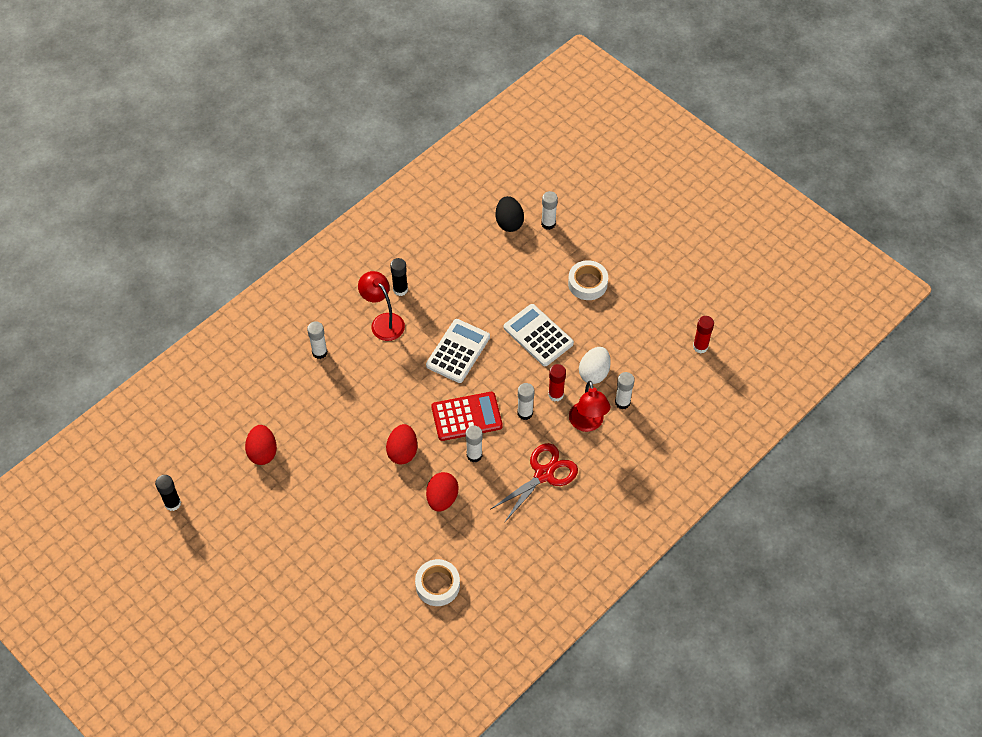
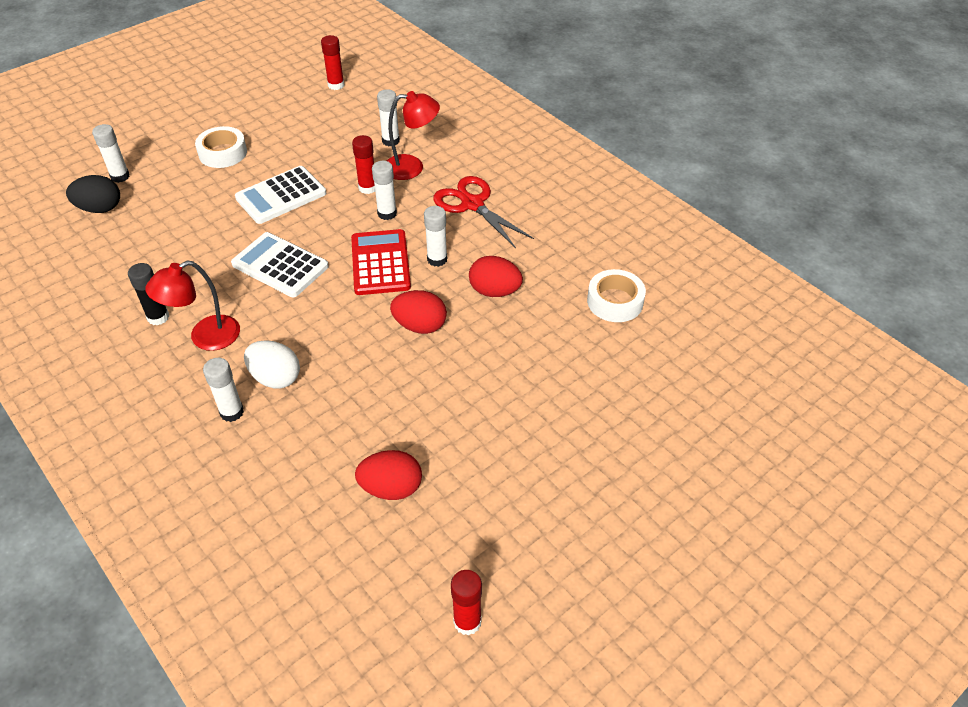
camera: 85 degrees left, 10 degrees down
(173, 503) = (467, 621): black glue stick -> red glue stick
(594, 373) = (347, 157): white egg -> white egg (275, 378)

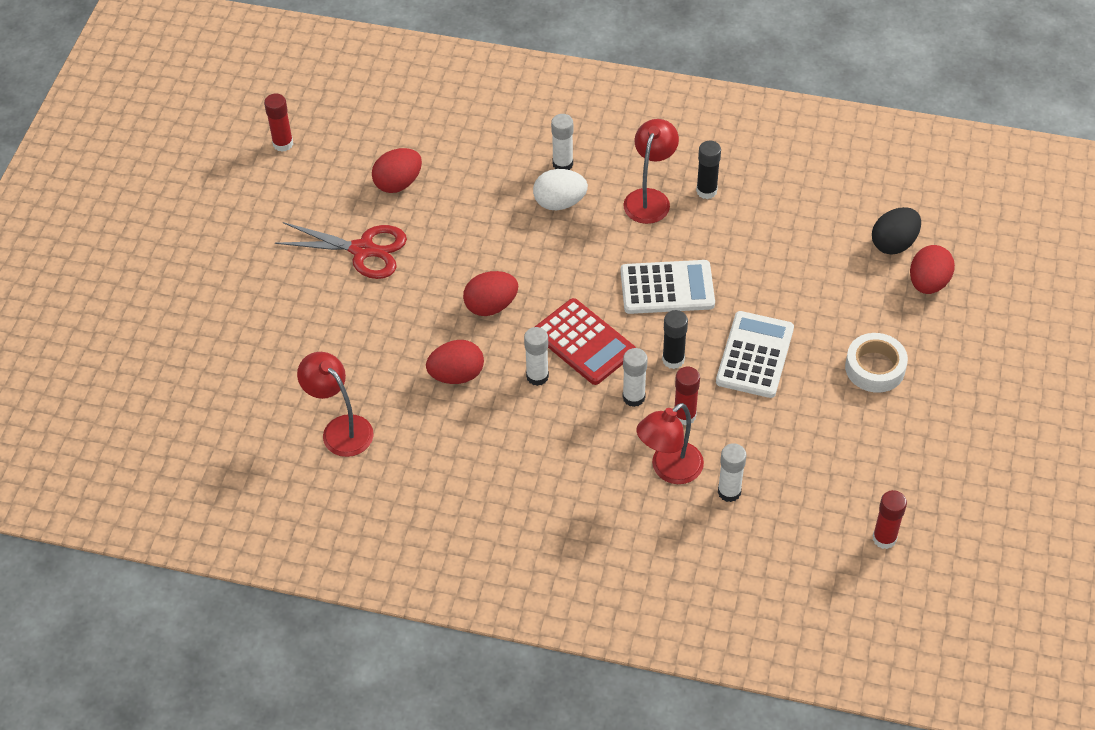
camera: 145 degrees right, 5 degrees up
(120, 176) = (928, 283): white glue stick -> red egg
(334, 221) = (673, 359): none -> black glue stick
(472, 204) = (563, 459): red scissors -> red scissors (363, 250)
(615, 301) = (340, 429): white tape -> red lamp

